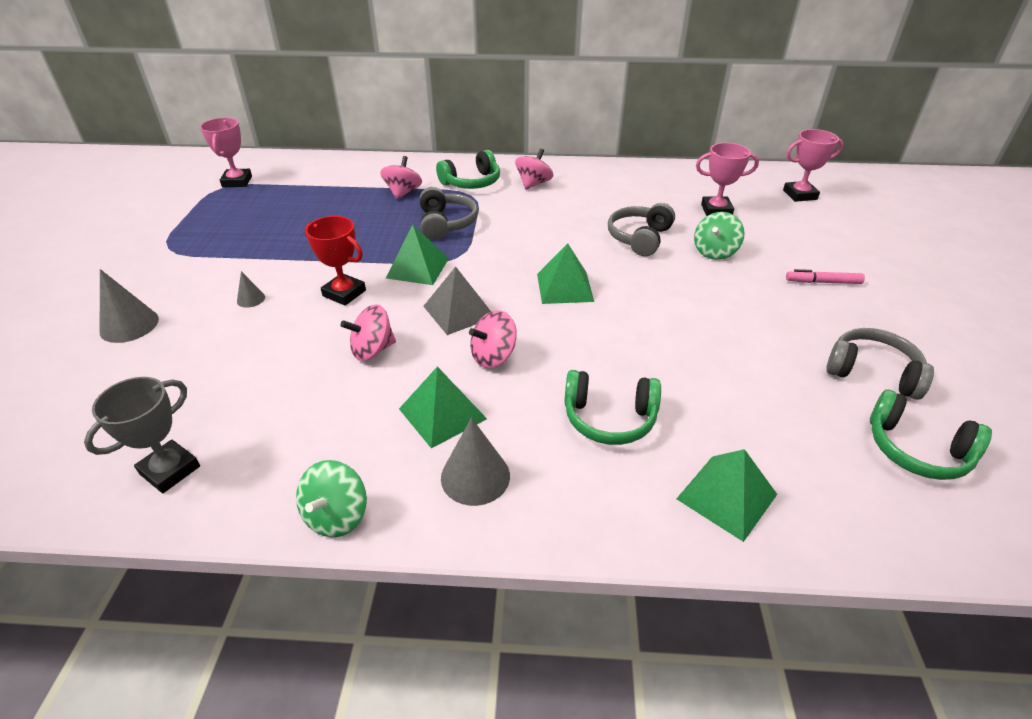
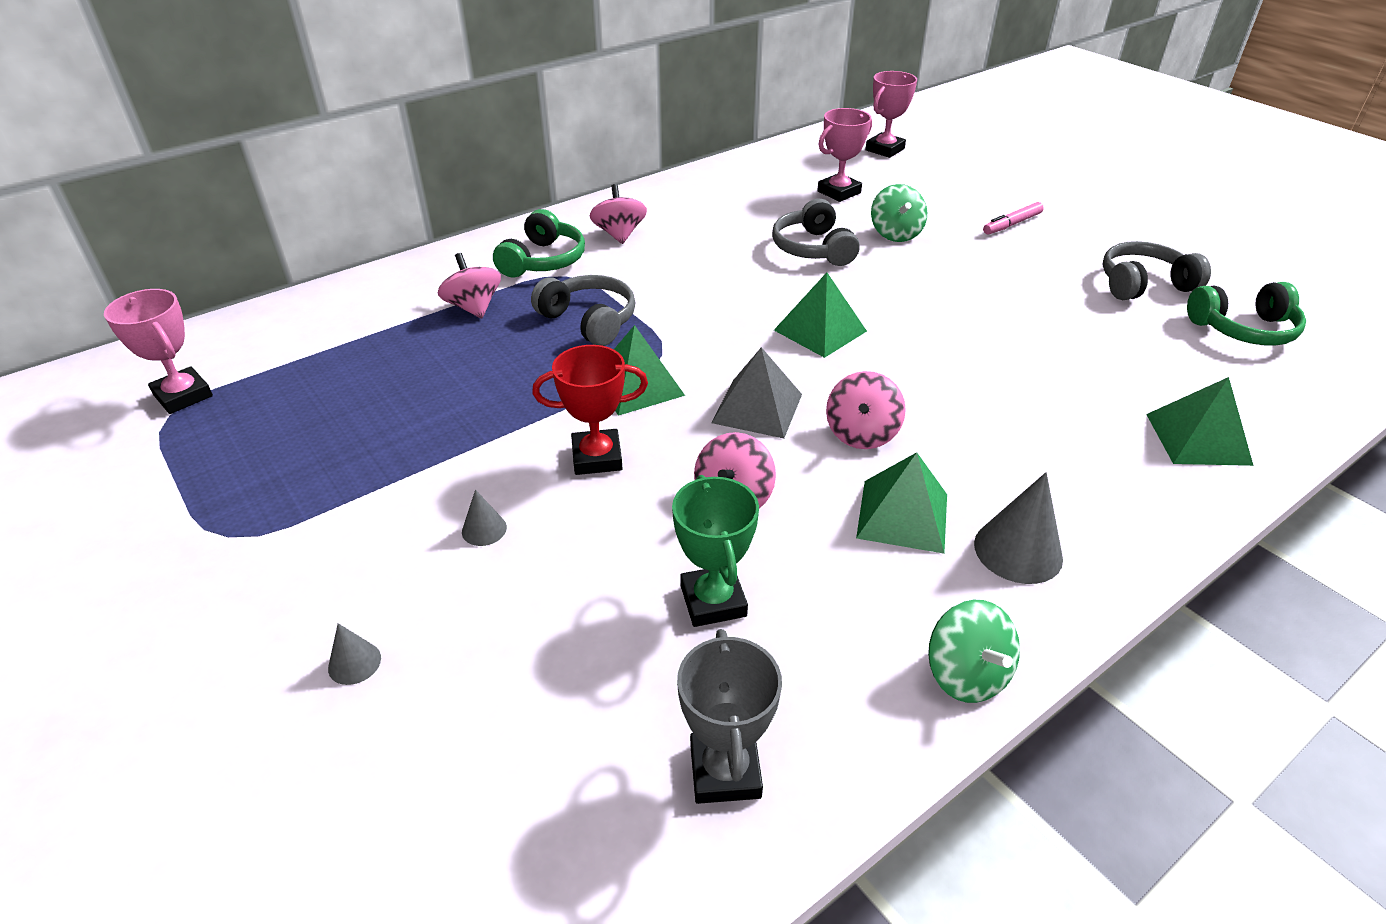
camera: 40 degrees left, 0 degrees up
(129, 325) = (354, 663): grey cone -> grey cone, size x0.53
(285, 392) = (713, 601): none -> green trophy
(609, 418) = (1036, 430): green headphones -> none

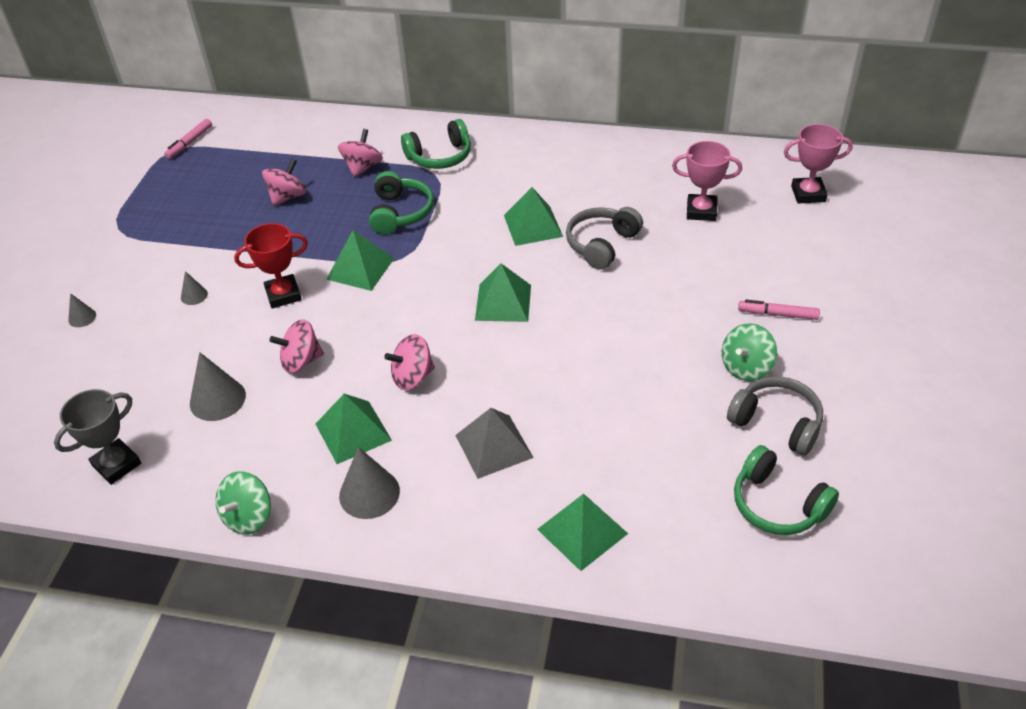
camera: 50 degrees right, 5 degrees up
(183, 395) = (190, 143): pink trophy -> pink marker
(589, 321) = (400, 213): grey headphones -> green headphones
(597, 457) = (283, 295): red trophy -> red trophy turned 60 degrees counterclockwise
(619, 234) = (508, 162): pink spinning top -> pink spinning top (287, 197)
(713, 601) = (217, 399): green trophy -> grey cone
(733, 266) = (533, 226): none -> green pyramid
(757, 408) = (390, 324): grey pyramid -> grey pyramid (494, 446)
(895, 234) = (677, 268): green spinning top -> green spinning top (746, 367)

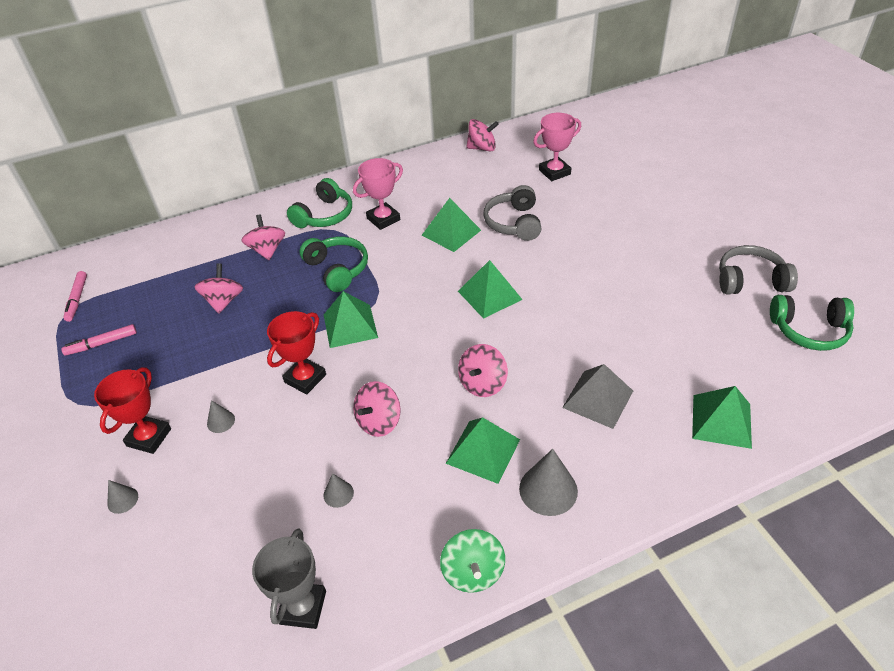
camera: 35 degrees left, 0 degrees up
(138, 280) = (149, 437): none -> red trophy
(217, 399) = (338, 494): grey cone -> grey cone, size x0.53
(655, 153) = (482, 148): none -> pink spinning top
(746, 367) = (693, 256): green spinning top -> none
(778, 314) = (674, 214): pink marker -> pink marker (102, 344)
(808, 194) = (607, 133): pink trophy -> pink trophy (383, 219)

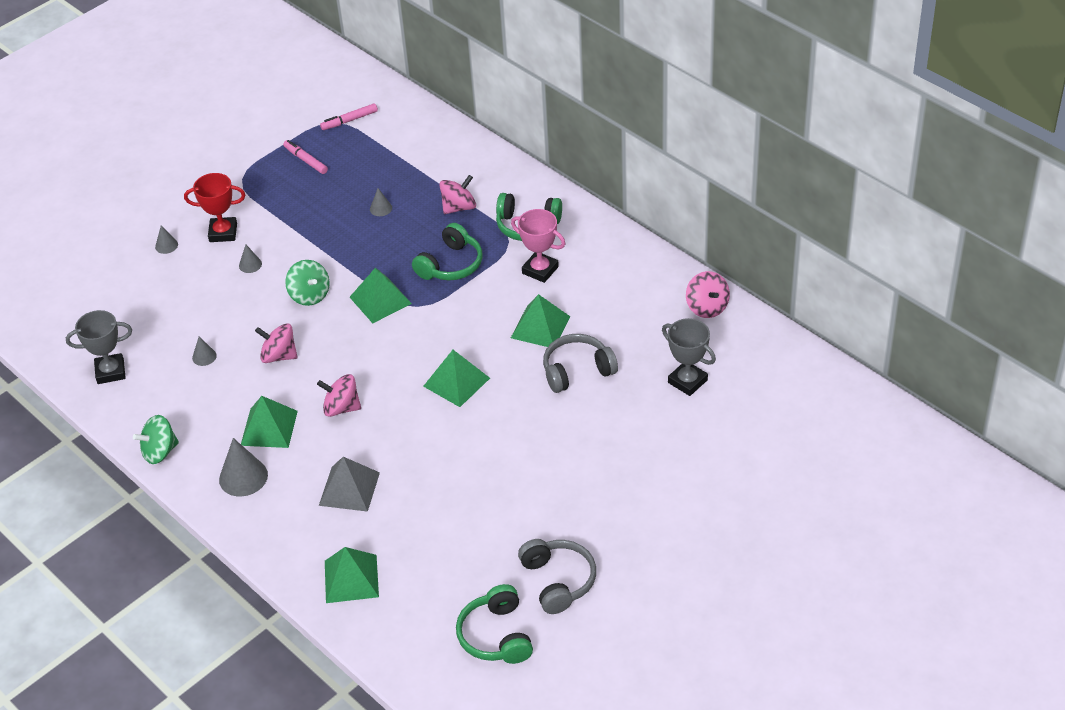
camera: 70 degrees right, 0 degrees up
(224, 301) = (381, 208): pink spinning top -> grey cone
(305, 378) = (309, 295): red trophy -> green spinning top
(554, 172) = (687, 381): pink trophy -> grey trophy

